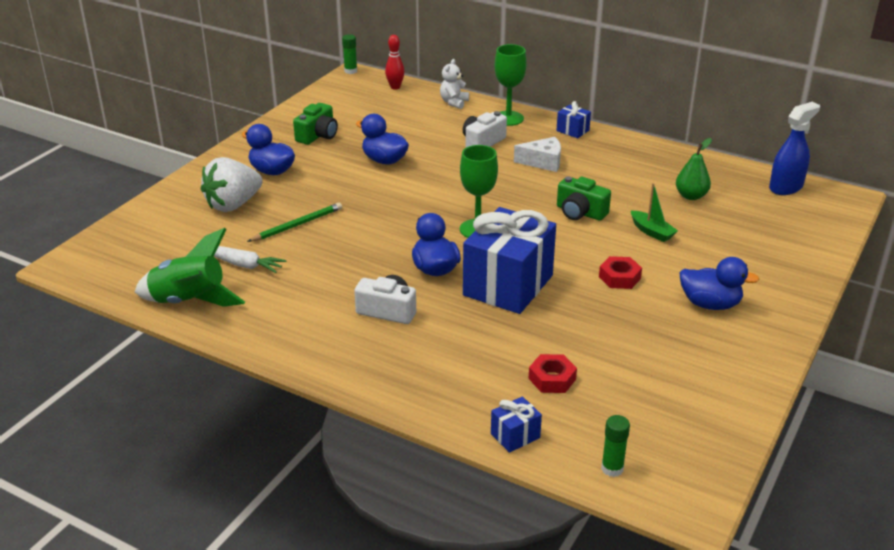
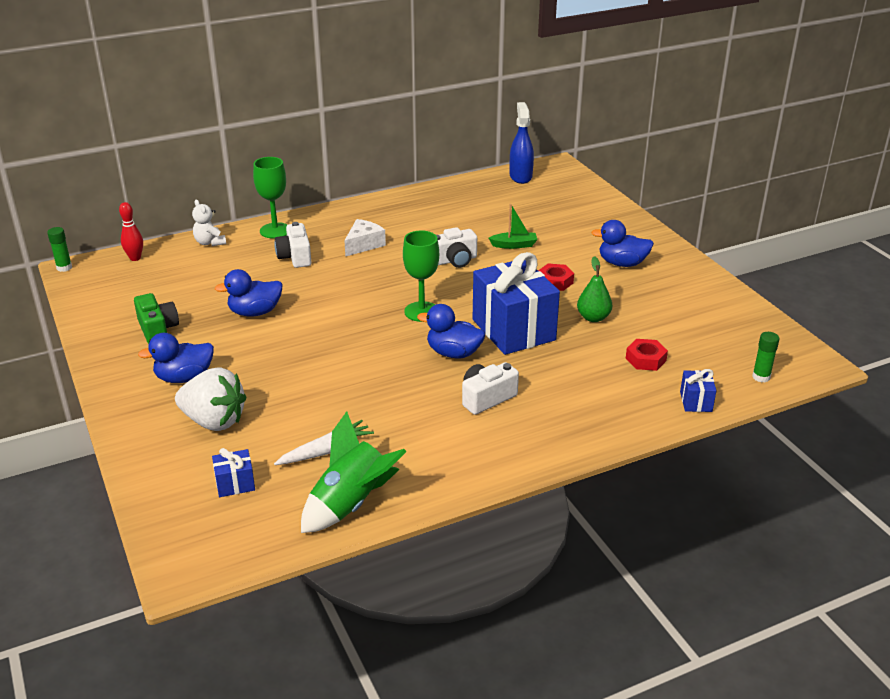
camera: 55 degrees left, 0 degrees up
(233, 205) = (214, 421): white strawberry -> white strawberry turned 60 degrees counterclockwise
(297, 225) = (299, 396): green pencil -> none
(572, 131) = (336, 214): blue gift -> blue gift (235, 484)
(580, 212) = (454, 260): green camera -> white camera
(691, 196) = (488, 211): green pear -> green pear (593, 318)
(710, 304) = (622, 263): blue duck -> blue duck turned 135 degrees counterclockwise

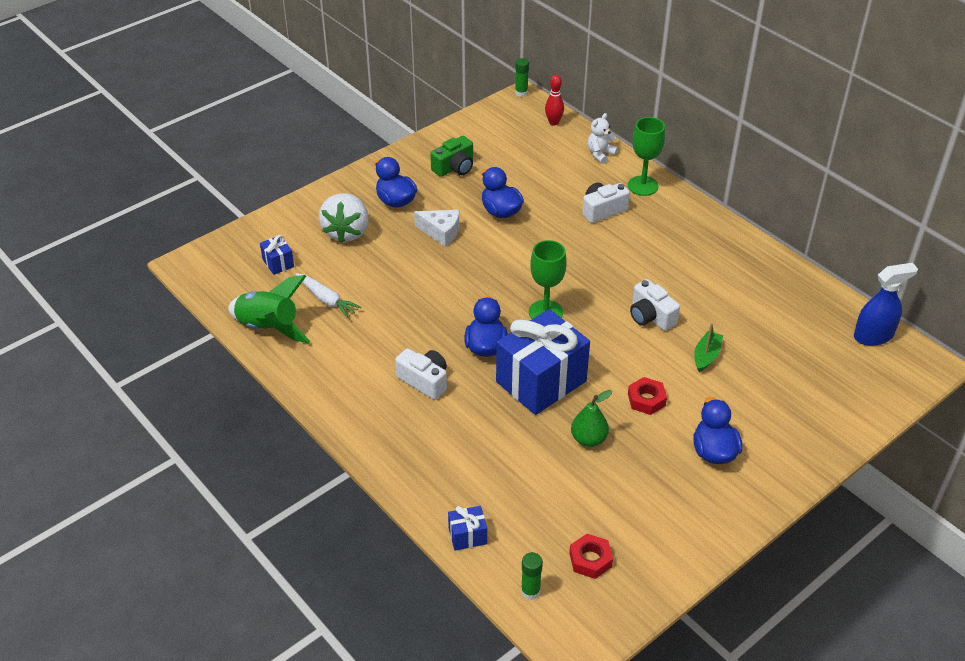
camera: 75 degrees right, 10 degrees up
(363, 244) = (648, 248): white cheese -> white cheese (441, 232)
(514, 245) = (706, 356): green boat -> green boat turned 135 degrees counterclockwise
(645, 359) = (527, 489): red nut -> red nut (590, 560)

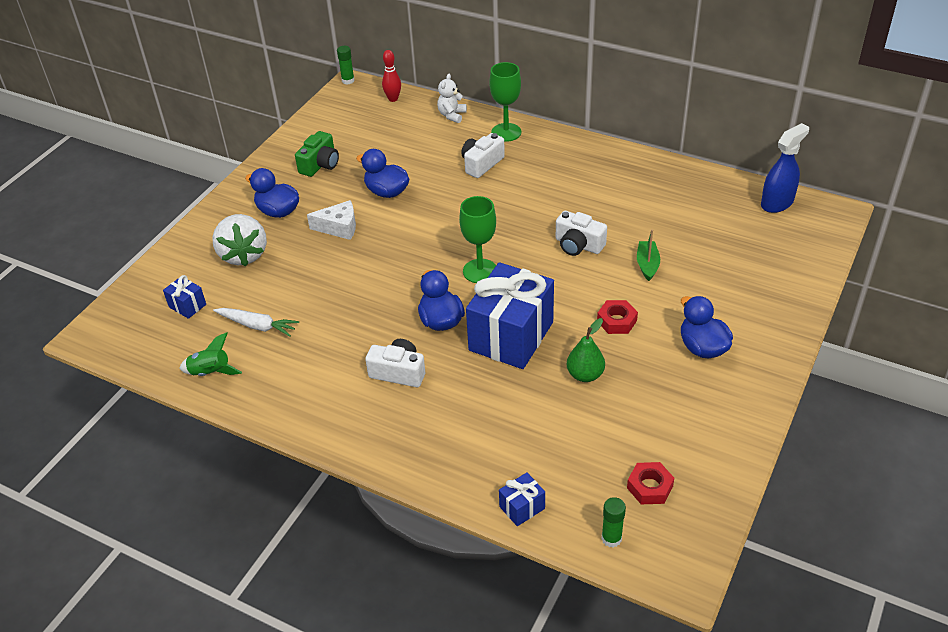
camera: 20 degrees left, 0 degrees up
(269, 328) = (211, 372): green rocket -> green rocket, size x0.60

